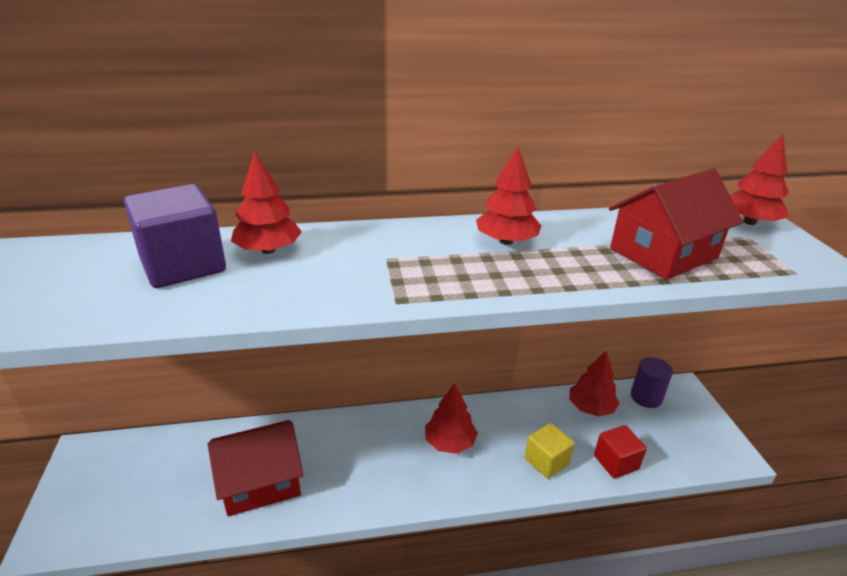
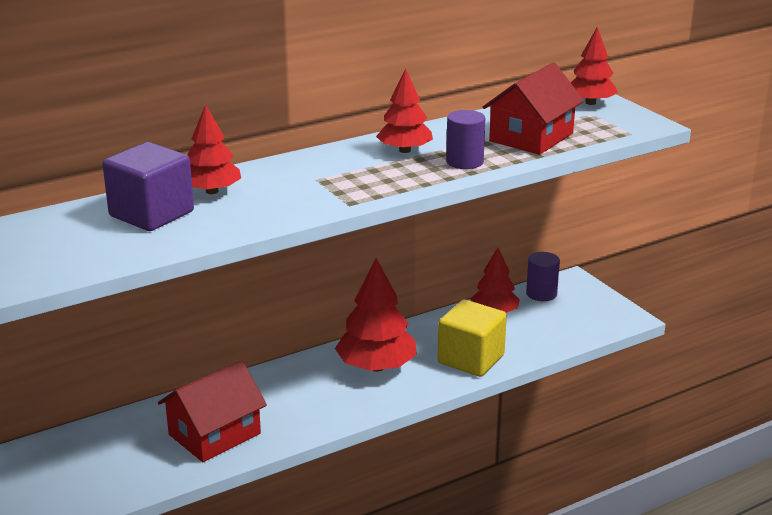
camera: 20 degrees left, 5 degrees down
(450, 442) = (376, 366): red tree -> red tree, size x1.54
(546, 461) = (471, 359): yellow cube -> yellow cube, size x1.60
(567, 271) = (464, 162): none -> purple cylinder
(616, 462) = (531, 346): red cube -> none

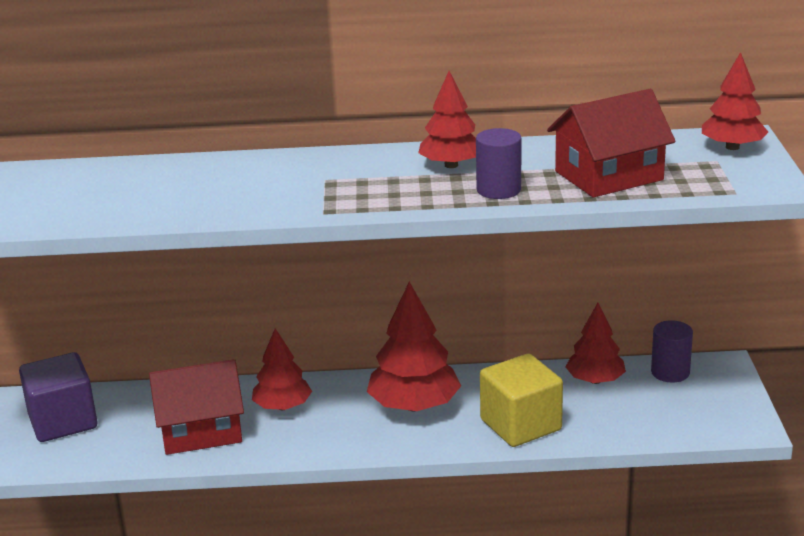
camera: 30 degrees right, 0 degrees up
(151, 214) = (136, 184): purple cube -> purple cube (63, 421)
(212, 191) = (214, 172): red tree -> red tree (282, 406)

